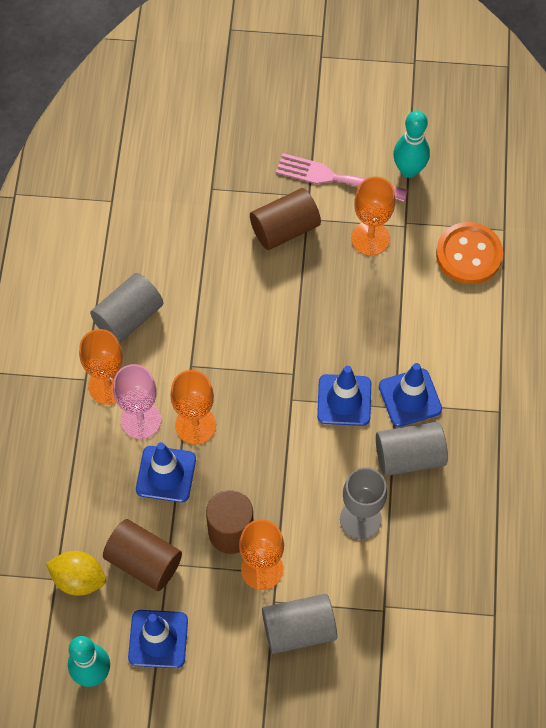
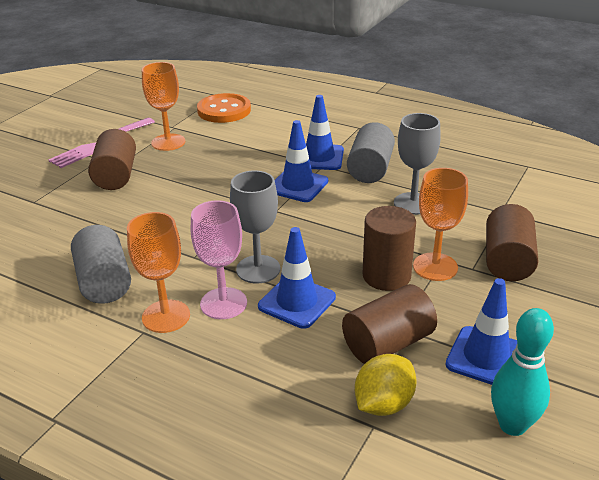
camera: 65 degrees left, 30 degrees down
(195, 425) = (258, 269): orange goblet -> grey goblet
(299, 629) = (507, 261): grey cylinder -> brown cylinder
(409, 170) = (131, 116): turquoise bowling pin -> none

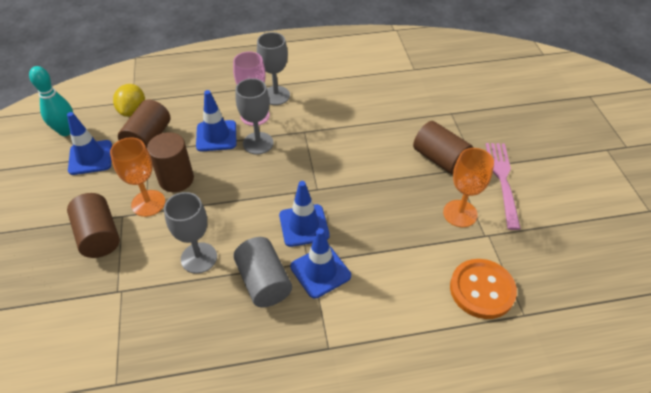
camera: 140 degrees right, 15 degrees up
(104, 282) = (330, 94): grey cylinder -> none
(166, 316) = (276, 95): orange goblet -> grey goblet

